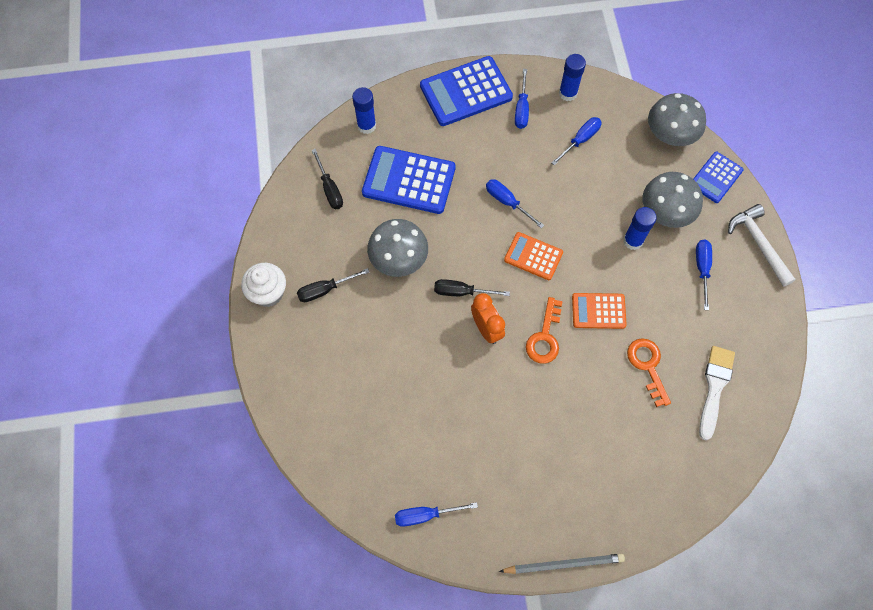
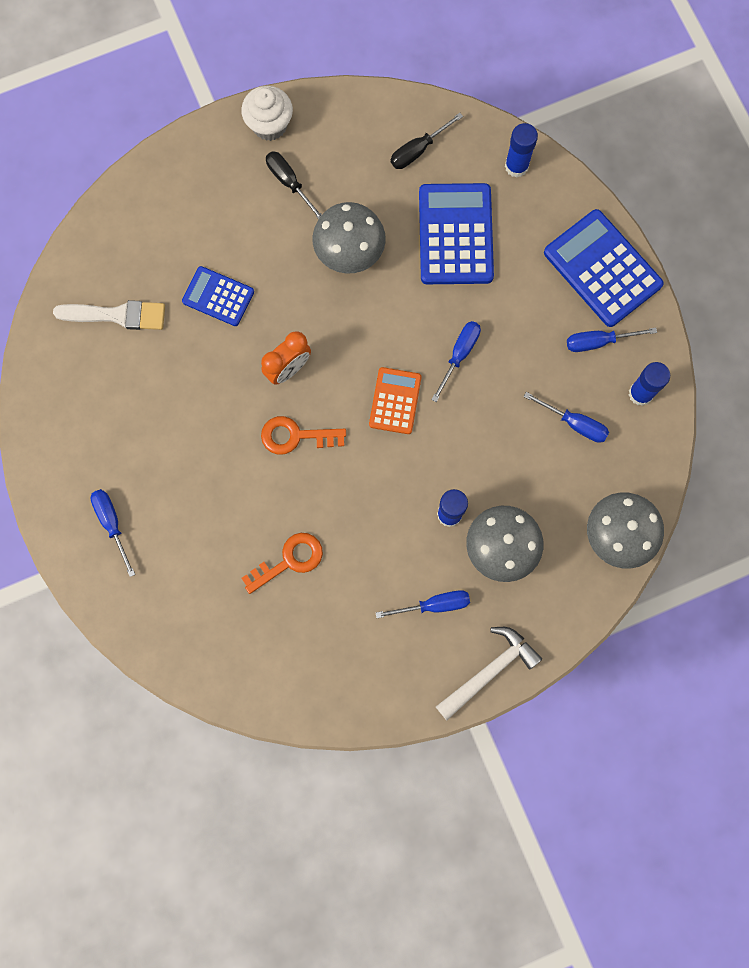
camera: 75 degrees right, 10 degrees up
(425, 515) = (62, 356): blue screwdriver -> blue screwdriver (112, 524)
(461, 292) = (327, 330): black screwdriver -> none
(564, 564) = (42, 510): grey pencil -> none
(598, 311) = (344, 491): orange calculator -> none
(714, 387) = (283, 643): white brush -> white brush (117, 315)
(716, 177) = (570, 603): blue calculator -> blue calculator (218, 296)

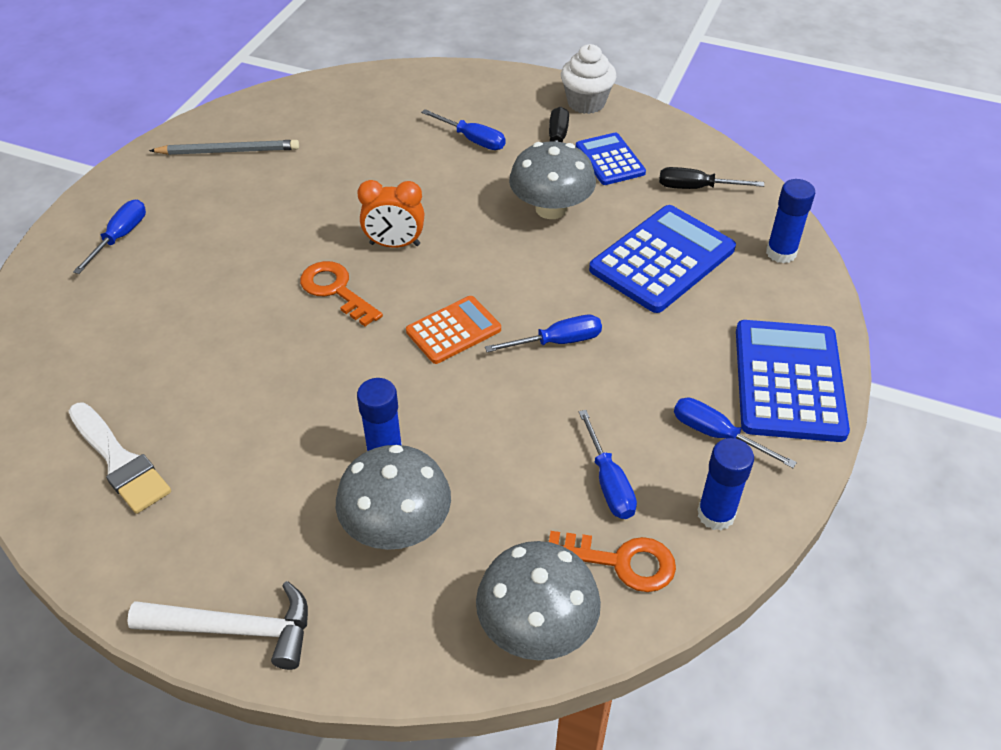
camera: 45 degrees right, 30 degrees down
(83, 391) = (229, 151): none -> grey pencil
(117, 315) = (318, 128): white brush -> white brush (119, 461)
(218, 296) = (406, 166): blue calculator -> blue calculator (610, 160)
(289, 561) = (201, 370): orange key -> orange key (621, 562)
(434, 605) = (268, 516): blue screwdriver -> blue screwdriver (472, 140)

